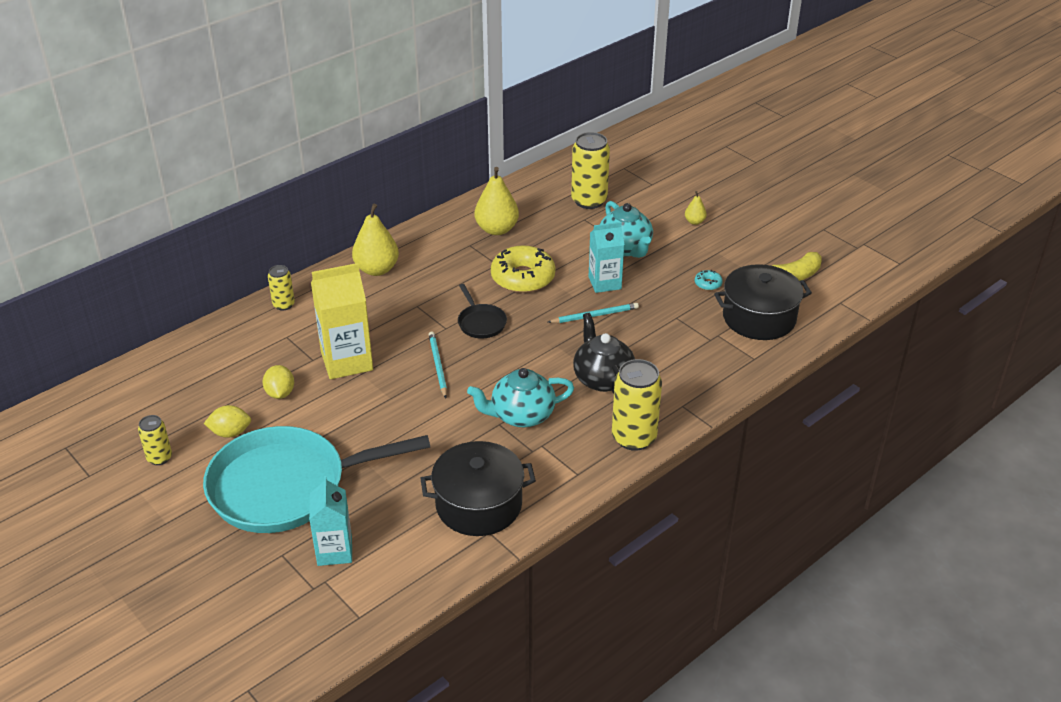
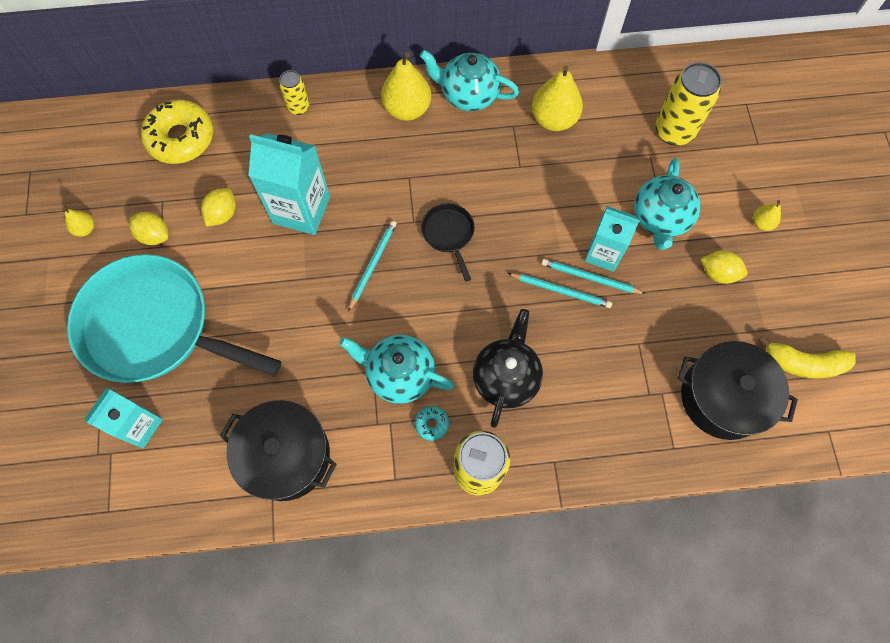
camera: 35 degrees right, 30 degrees up
(159, 458) = (85, 229): yellow can -> yellow pear
(347, 361) = (301, 210): yellow carton -> turquoise carton
(418, 242) = (468, 94): none -> turquoise teapot
(480, 323) = (449, 234): black pan -> black pan turned 150 degrees clockwise
(523, 278) = (530, 199): yellow donut -> yellow donut (181, 138)
(608, 299) = (590, 278): none -> turquoise pencil
(692, 258) = (718, 273): none -> yellow lemon
(708, 284) = (706, 318): turquoise donut -> turquoise donut (432, 424)

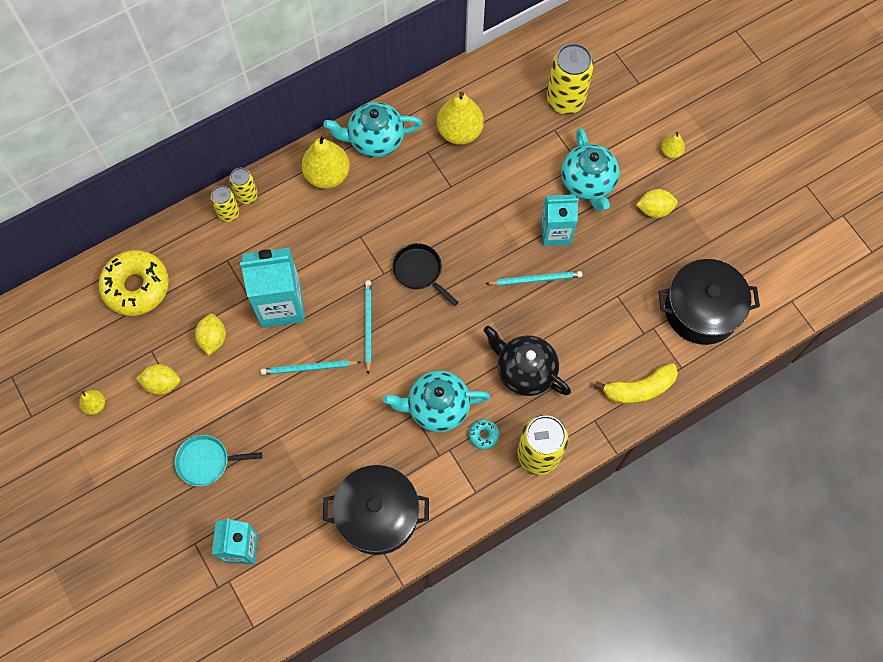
camera: 25 degrees left, 0 degrees up
(154, 327) = (207, 461): turquoise pan -> turquoise pan, size x0.42
(323, 98) = (247, 196): none -> yellow can
(506, 377) = (525, 371): black teapot -> black teapot turned 45 degrees counterclockwise
(590, 278) = (554, 258): turquoise pencil -> turquoise pencil (309, 368)
(803, 363) = (751, 255): yellow banana -> yellow banana (639, 389)

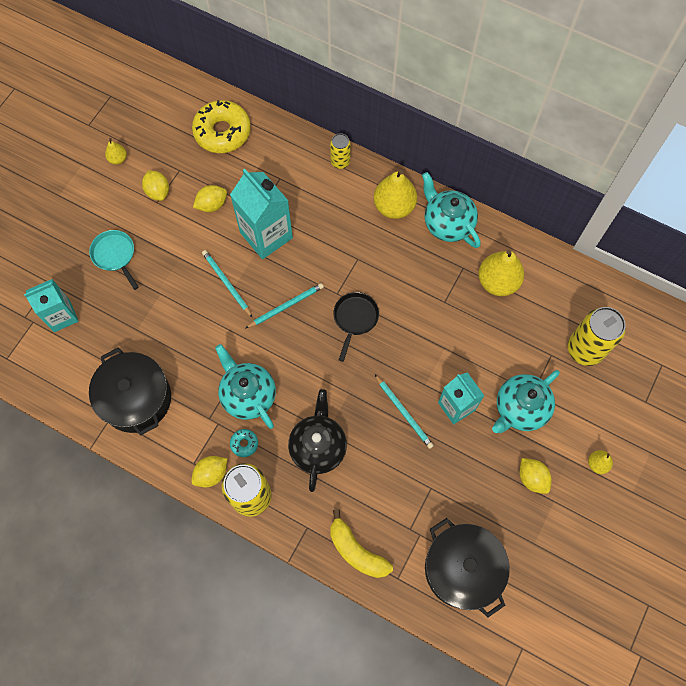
camera: 60 degrees right, 0 degrees up
(229, 213) = (318, 158): yellow can -> none
(495, 480) = (211, 474): none -> yellow lemon

